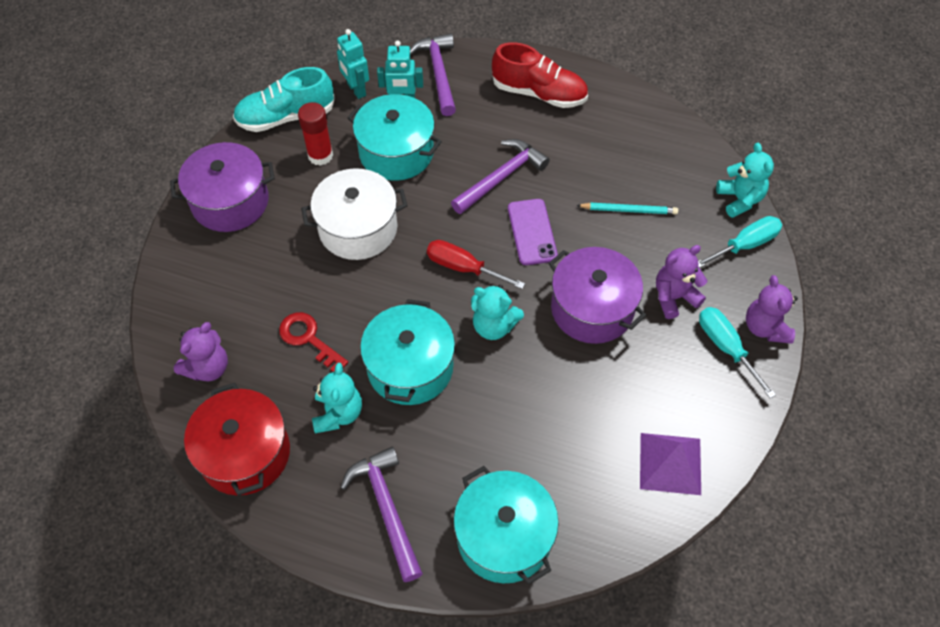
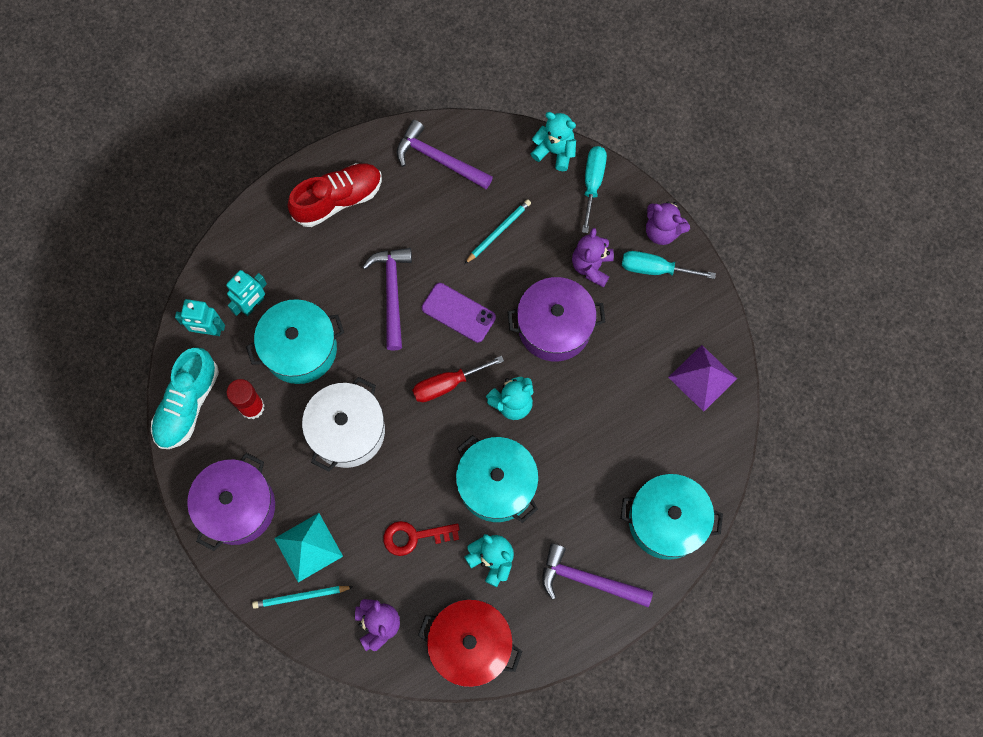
camera: 50 degrees left, 15 degrees up
(189, 295) = (301, 596): none -> turquoise pencil
(236, 271) = (308, 547): none -> turquoise pyramid
(439, 73) = (249, 255): purple hammer -> purple hammer (439, 159)

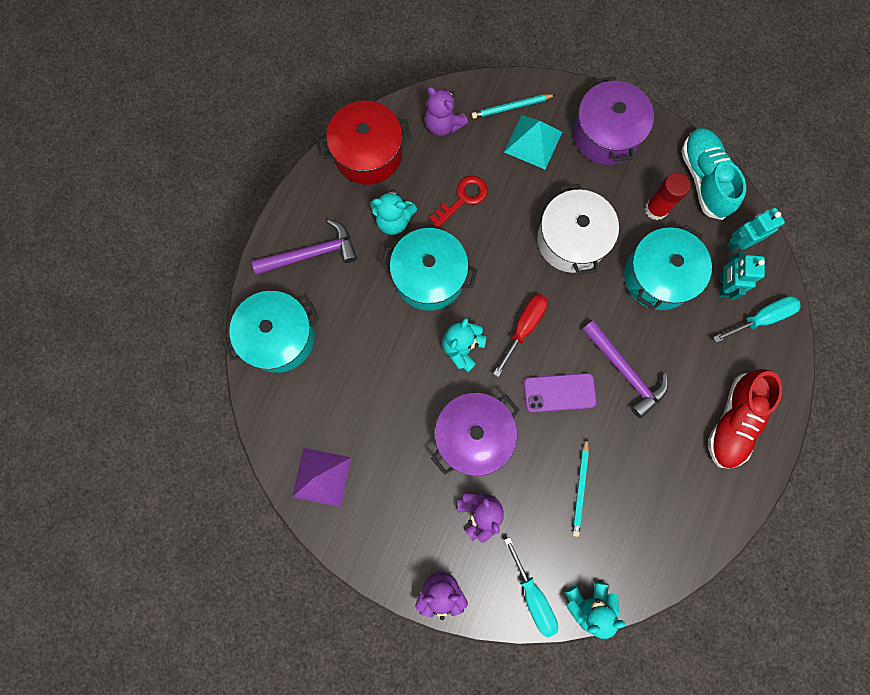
camera: 145 degrees right, 5 degrees up
(301, 596) = (511, 107): turquoise pencil -> turquoise pencil turned 150 degrees counterclockwise
(439, 159) = (681, 521): purple hammer -> none
(655, 269) = (424, 550): turquoise screwdriver -> turquoise screwdriver (761, 318)

